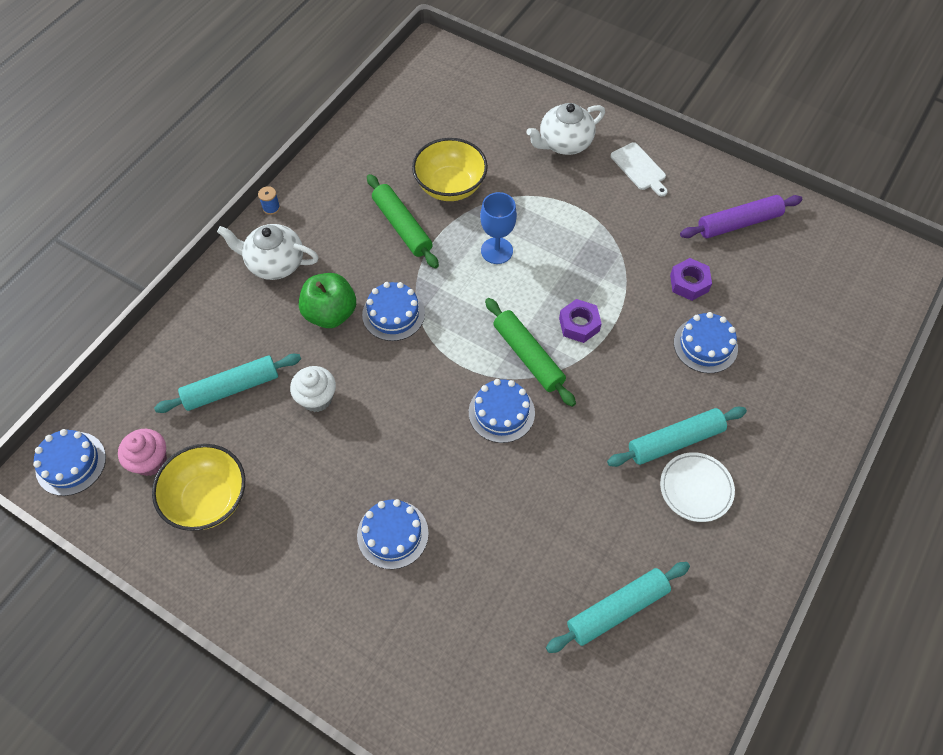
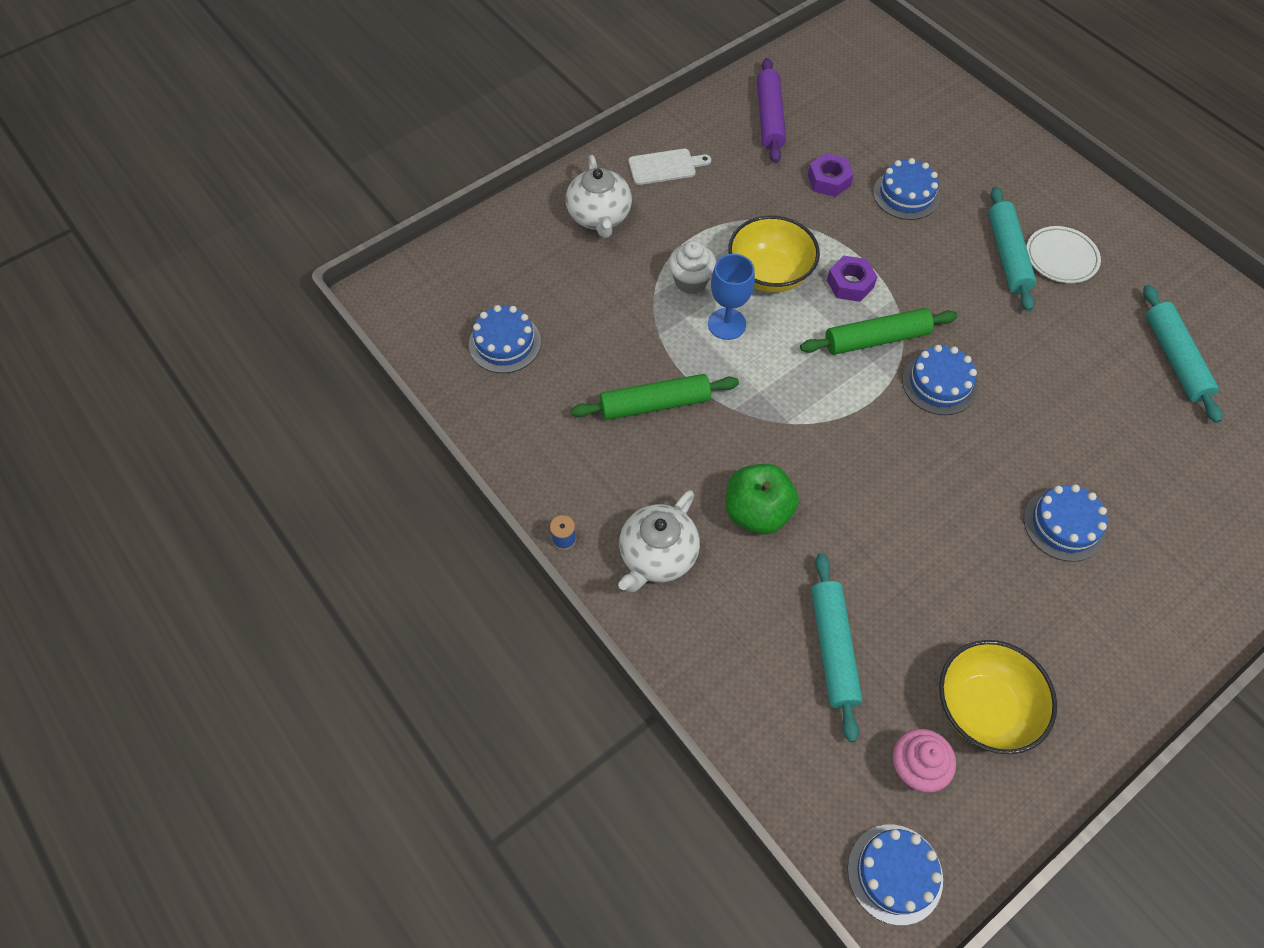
camera: 70 degrees left, 0 degrees up
(317, 398) = (874, 556): white cupcake -> white cupcake (691, 281)
(393, 314) = (779, 447): blue cake -> blue cake (505, 343)
(450, 186) = (614, 339): yellow bowl -> yellow bowl (769, 274)

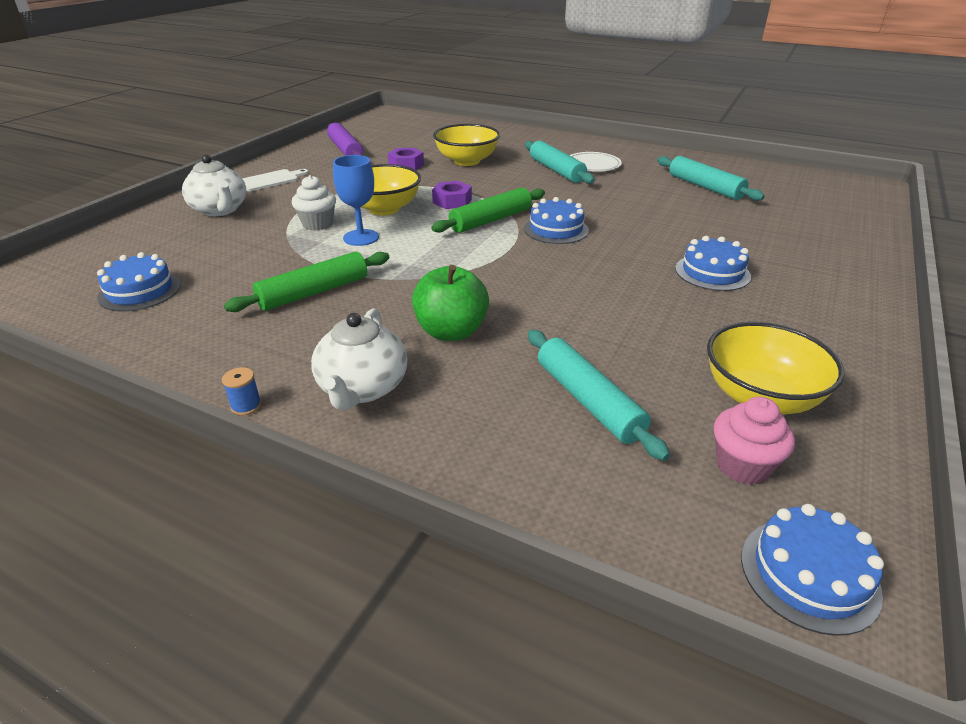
camera: 25 degrees left, 25 degrees down
(906, 194) = (467, 161): blue cake -> yellow bowl

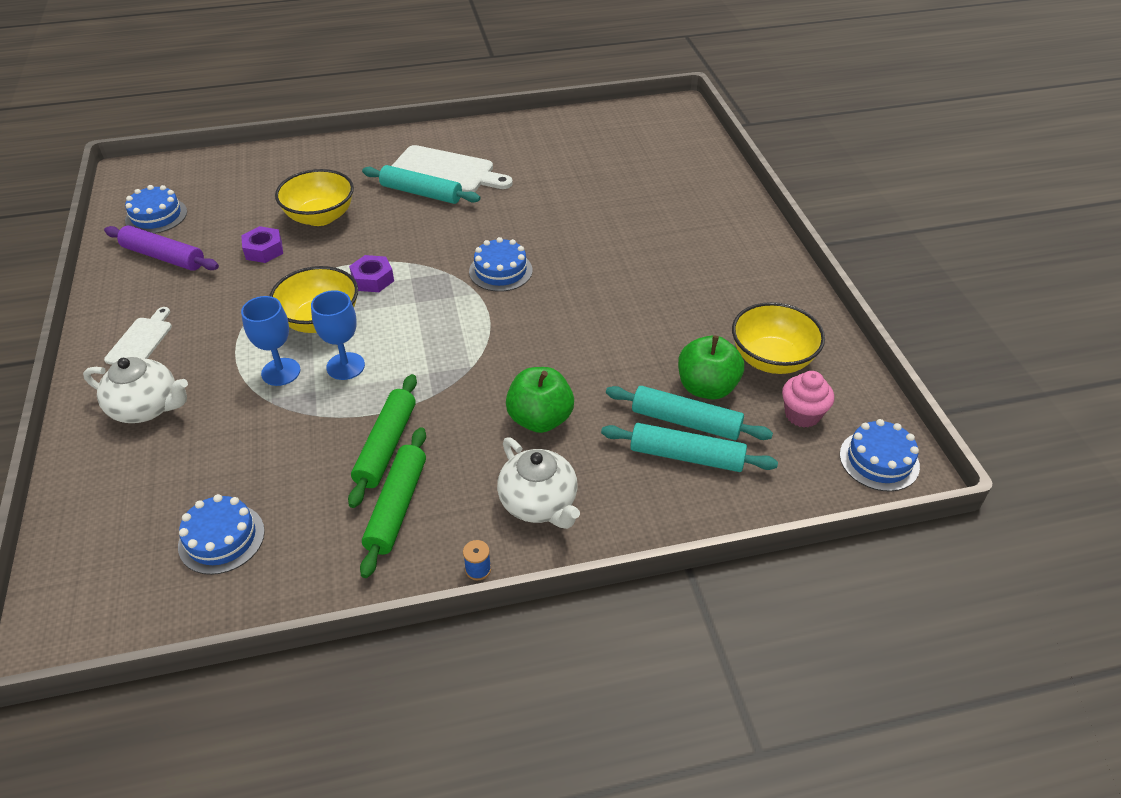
camera: 40 degrees left, 10 degrees up
(317, 224) = (281, 372): white cupcake -> blue goblet
(491, 220) = (435, 286): green rolling pin -> green rolling pin (396, 506)
(593, 165) = (446, 171): white plate -> white cutting board
(648, 385) = (707, 387): none -> green apple
(705, 187) = (565, 161): turquoise rolling pin -> turquoise rolling pin (686, 456)
(712, 272) = (654, 261): blue cake -> blue cake (156, 216)

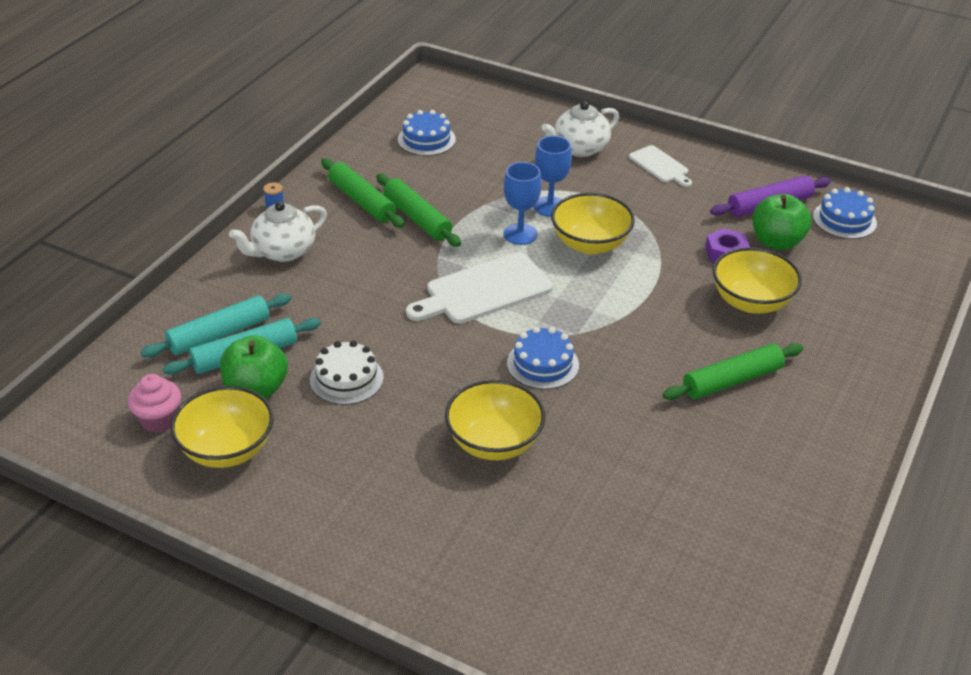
camera: 130 degrees right, 5 degrees down
(372, 279) = (615, 290): purple nut -> none
(421, 193) = (732, 381): turquoise rolling pin -> green rolling pin
(446, 171) = (760, 418): white cutting board -> white cutting board (484, 290)
(539, 503) = (283, 251): white teapot -> white teapot turned 45 degrees counterclockwise
(540, 419) = (348, 290): green apple -> green apple (776, 242)
(600, 252) = (494, 443): none -> yellow bowl
(635, 350) = (346, 379): none -> white cake
(879, 460) = (68, 425): blue cake -> none

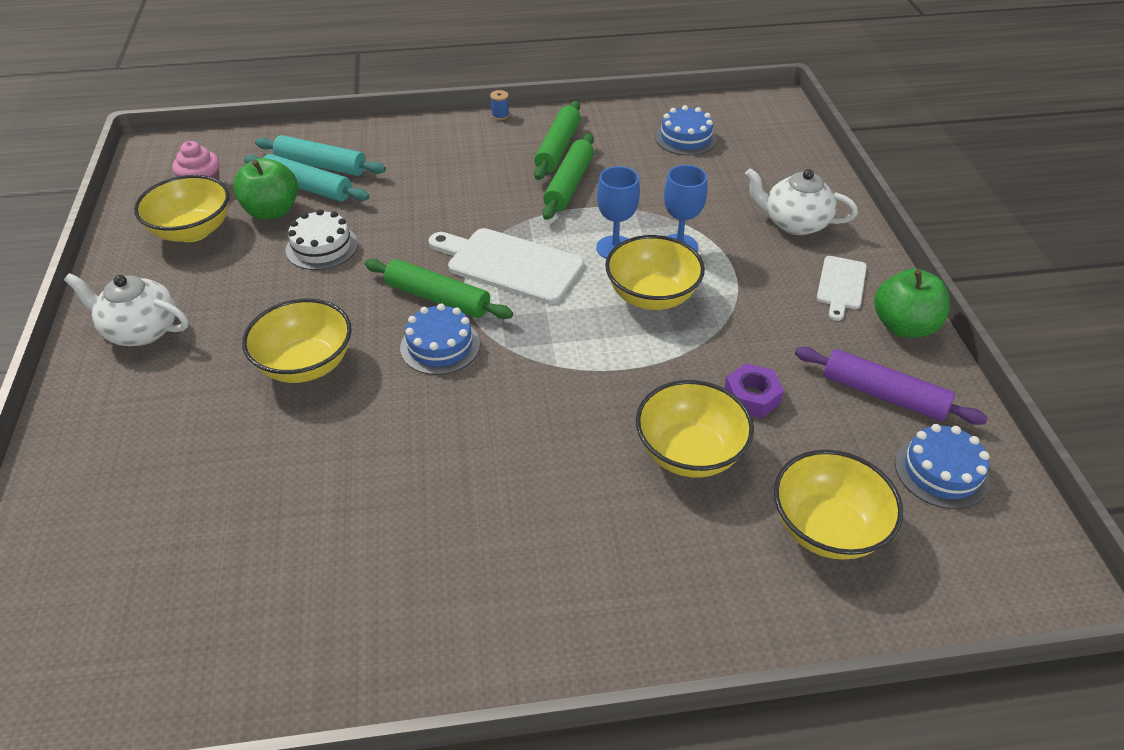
camera: 55 degrees right, 5 degrees up
(283, 251) = (449, 144): white teapot -> white teapot (141, 330)
(732, 381) = (539, 493): green rolling pin -> green rolling pin (437, 298)
(776, 242) = (822, 429): green apple -> green apple (903, 326)
(852, 282) = (826, 528): none -> yellow bowl

